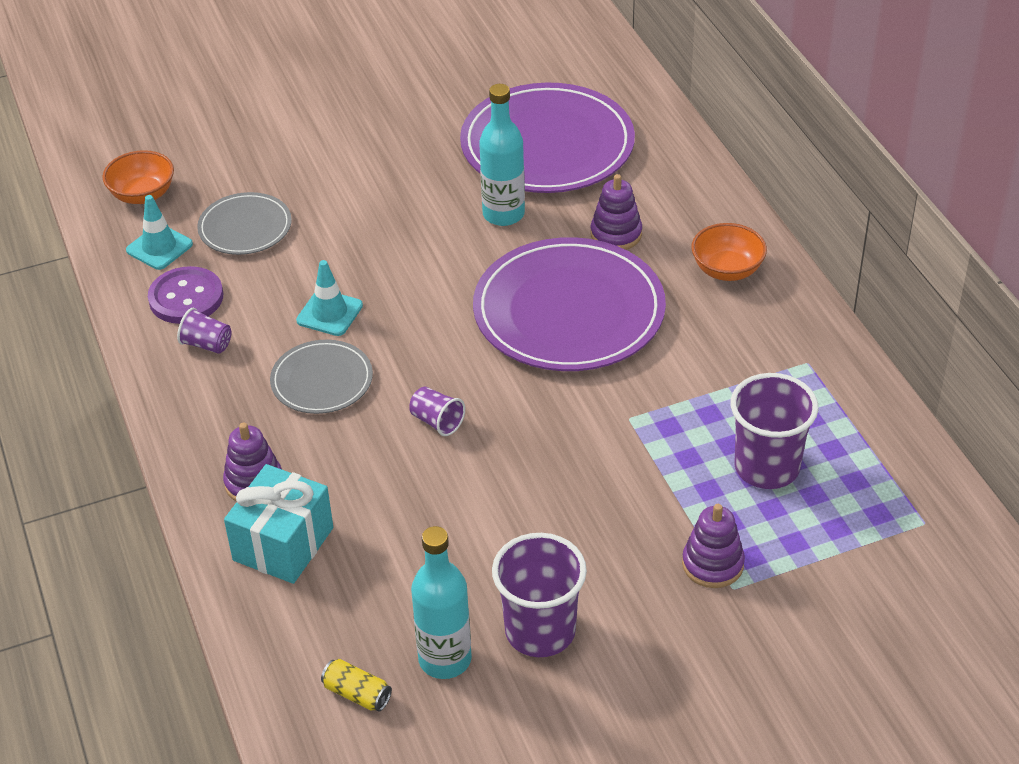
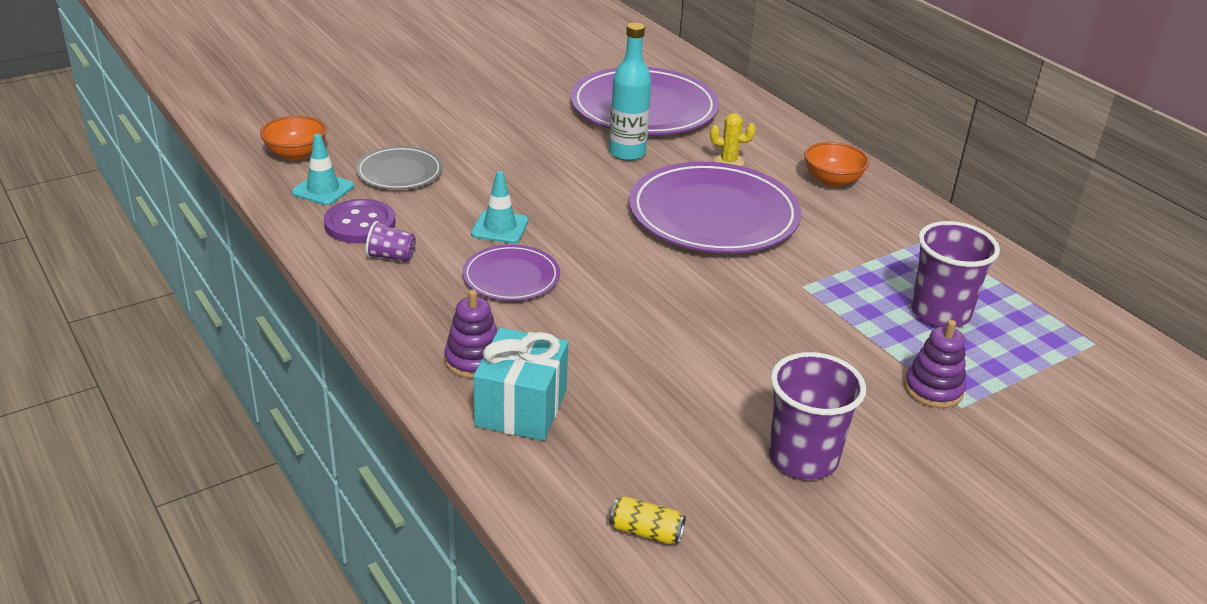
camera: 15 degrees left, 10 degrees down
(322, 380) = (511, 277): grey plate -> purple plate
(437, 421) = (631, 300): purple cup -> none
(445, 659) = (721, 492): turquoise bottle -> none
(616, 234) = (728, 162): purple stacking toy -> yellow cactus

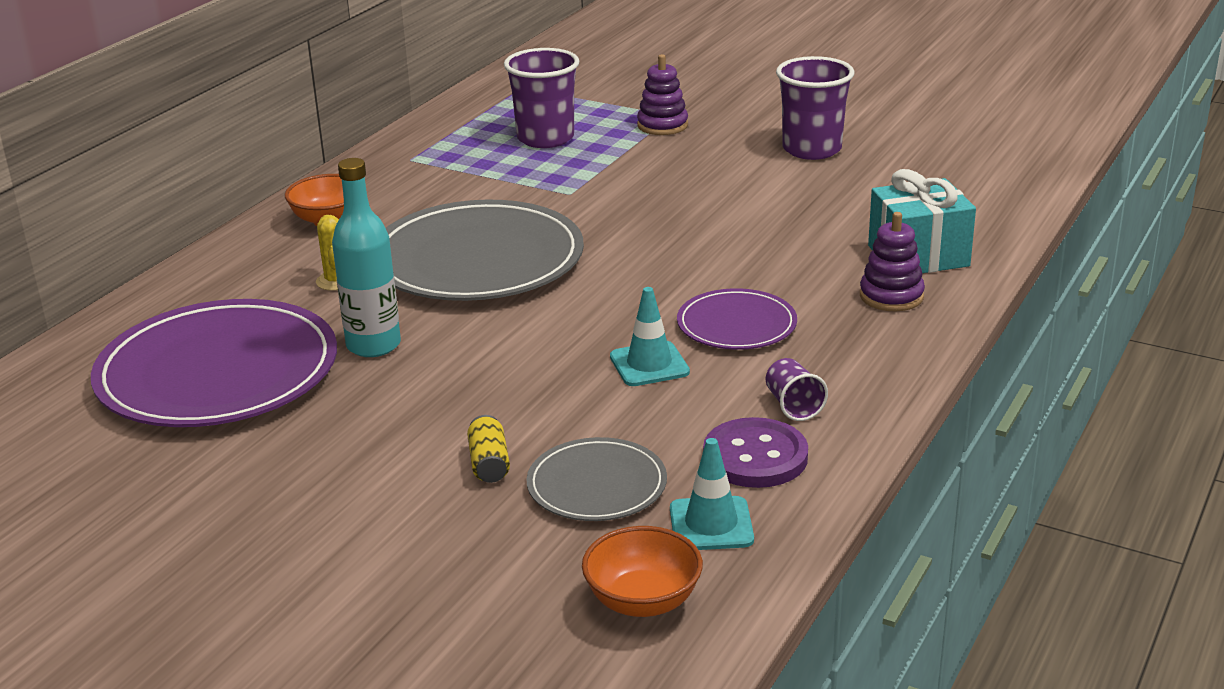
camera: 115 degrees left, 5 degrees down
(646, 532) = (968, 178): yellow can -> yellow can (489, 463)
(713, 214) = (477, 260): purple plate -> grey plate

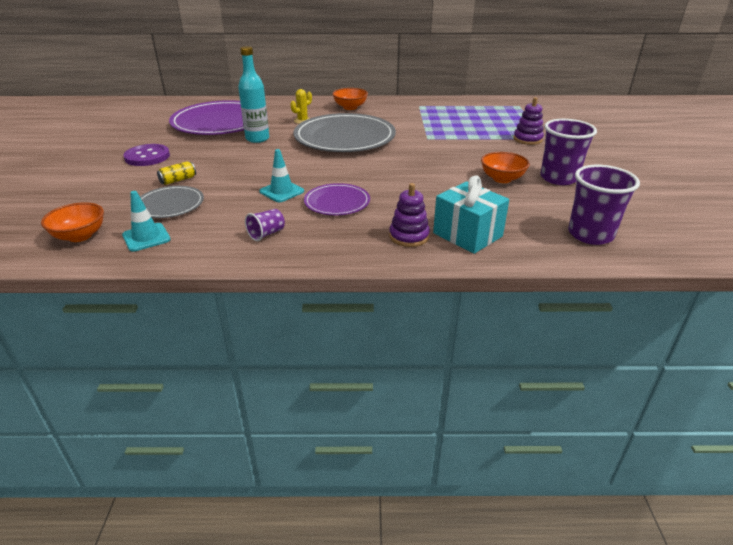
camera: 60 degrees right, 5 degrees up
(545, 138) = (475, 121): purple cup -> purple cup (590, 234)
(755, 456) = (211, 235): purple button -> purple button (147, 157)
(777, 185) = (502, 179): none -> orange bowl

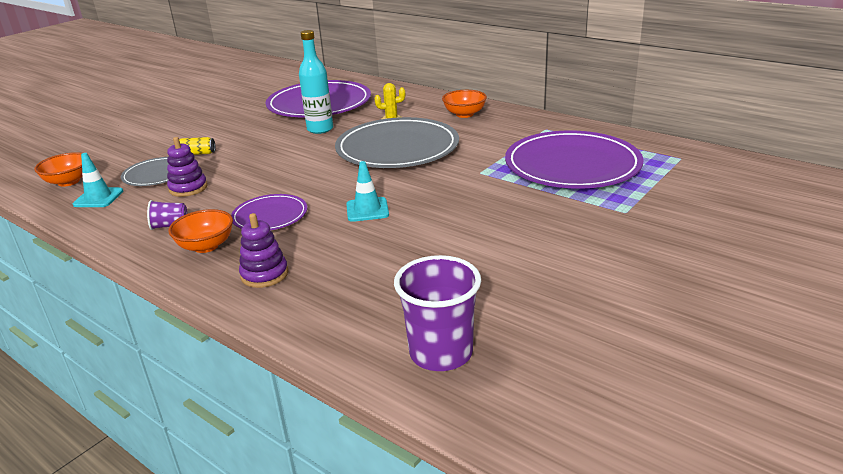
camera: 40 degrees right, 5 degrees down
(147, 157) = (213, 125): purple button -> none
(281, 191) = (248, 189): turquoise traffic cone -> turquoise traffic cone (367, 210)
(467, 235) = (316, 295): turquoise gift -> none
(472, 122) = (572, 165): none -> purple plate
(502, 179) = (471, 247): orange bowl -> orange bowl (206, 246)
(527, 139) = (601, 207): purple stacking toy -> purple stacking toy (188, 188)
(558, 178) = (542, 270): purple cup -> none

